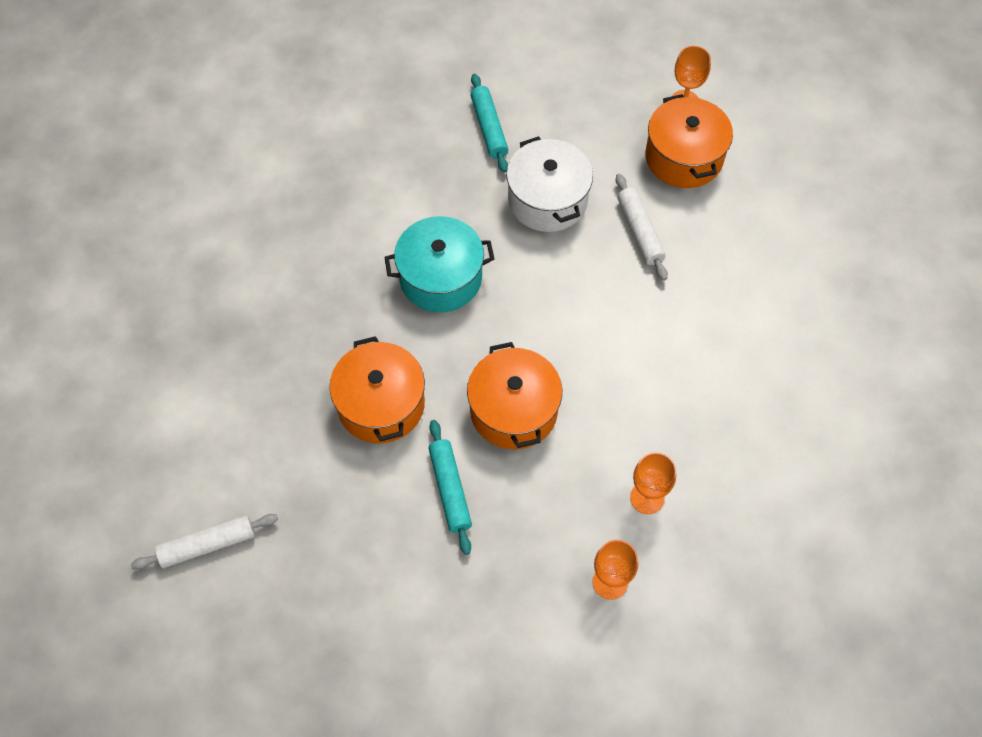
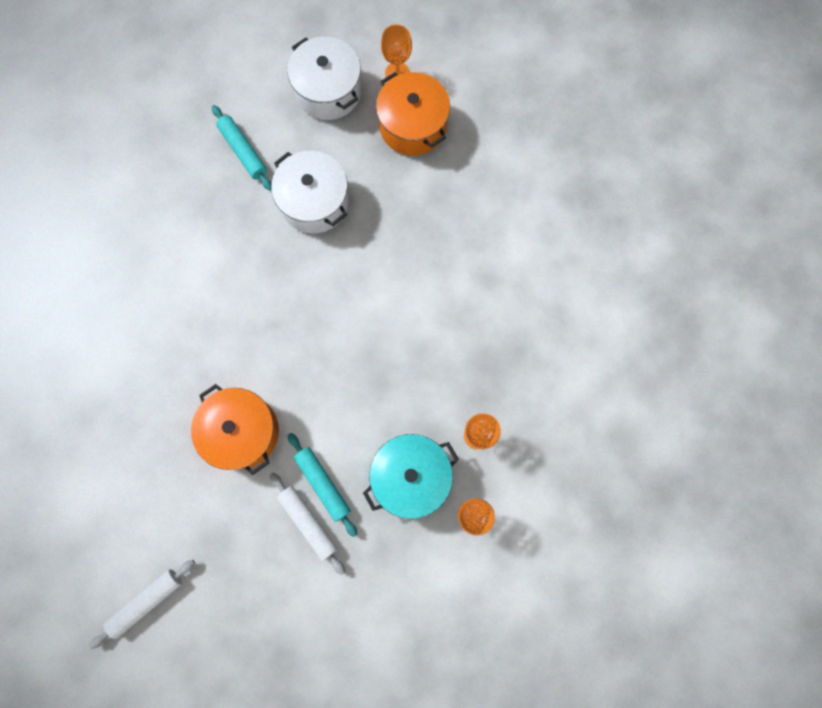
camera: 20 degrees left, 15 degrees up
(440, 278) = (251, 303): turquoise pot -> turquoise pot (411, 476)
(513, 410) = (350, 399): orange pot -> none
(602, 97) = (328, 91): none -> white pot
(639, 231) = (398, 206): white rolling pin -> white rolling pin (308, 522)

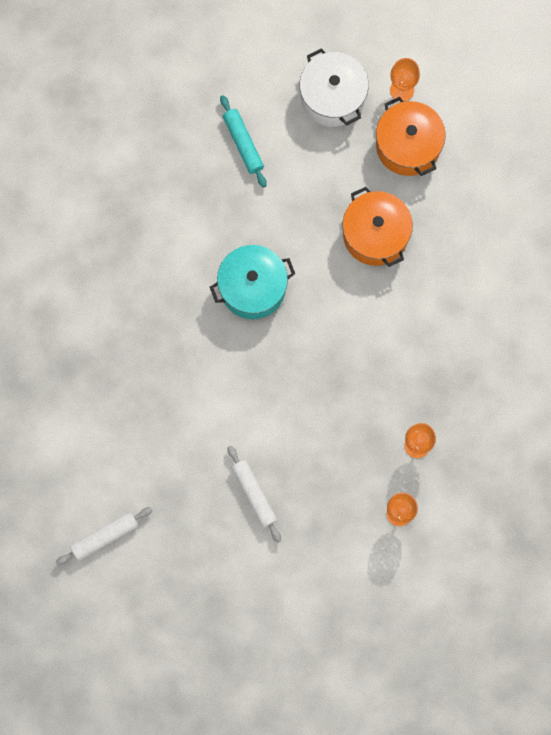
camera: 10 degrees right, 0 degrees up
(242, 432) = (207, 406): orange pot -> orange pot (375, 234)
(314, 202) = (303, 205): white pot -> none
(323, 484) = (272, 464): turquoise rolling pin -> none
(411, 476) = (351, 471): turquoise pot -> turquoise pot (252, 287)

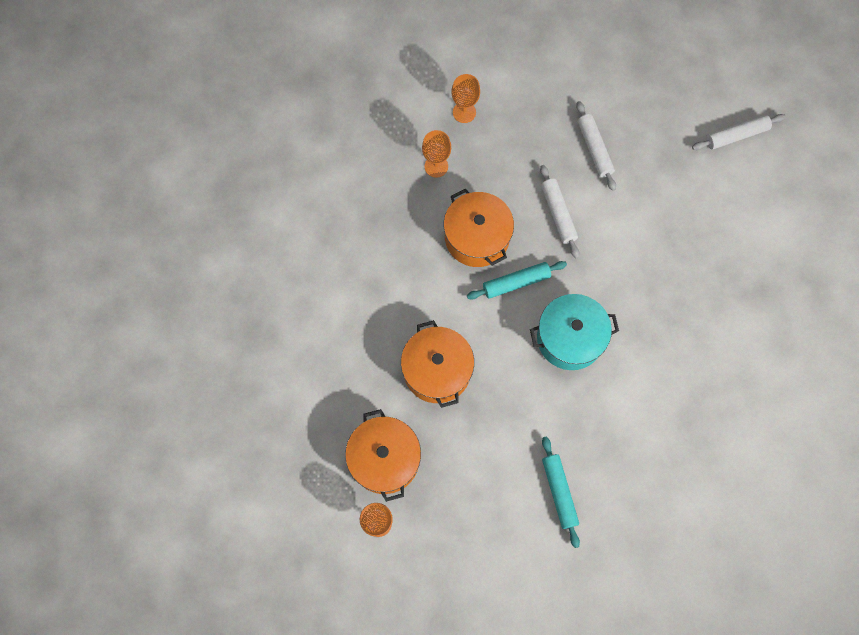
camera: 170 degrees left, 5 degrees down
(282, 414) = (558, 214): none -> white rolling pin
(313, 334) = (516, 282): none -> turquoise rolling pin
(332, 97) = (454, 528): white pot -> none
(360, 375) = (477, 237): none -> orange pot

